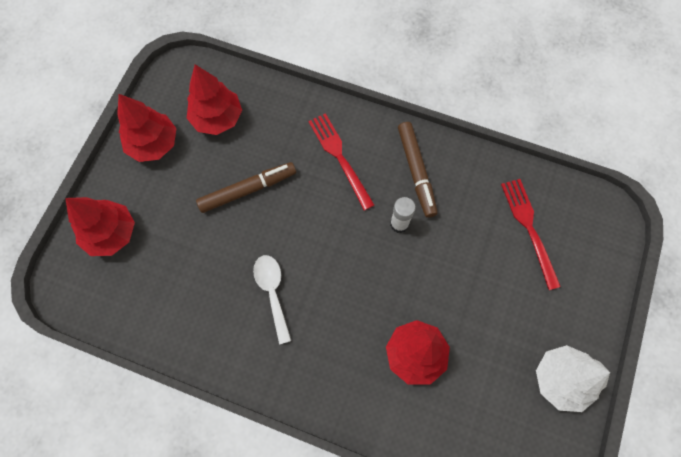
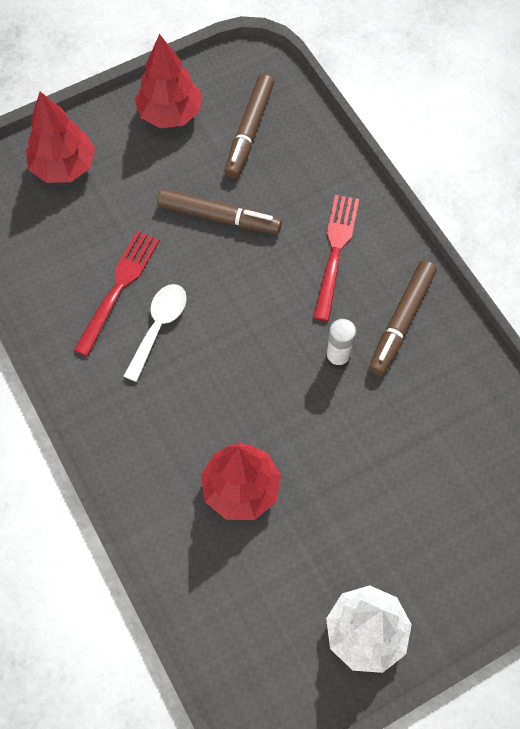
camera: 40 degrees right, 5 degrees down
(217, 118) = (249, 131): red tree -> brown marker
(529, 228) = (471, 464): red fork -> red fork (119, 287)

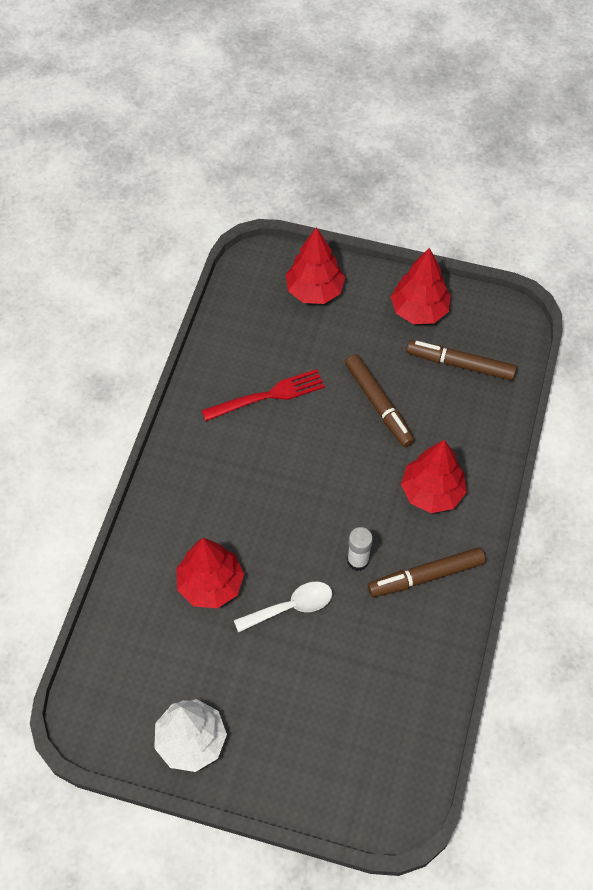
camera: 45 degrees right, 5 degrees down
(159, 327) = (266, 441): white spoon -> white spoon (291, 607)
(249, 131) = (460, 364): brown marker -> brown marker turned 45 degrees clockwise
(335, 251) = (432, 492): red fork -> red tree

